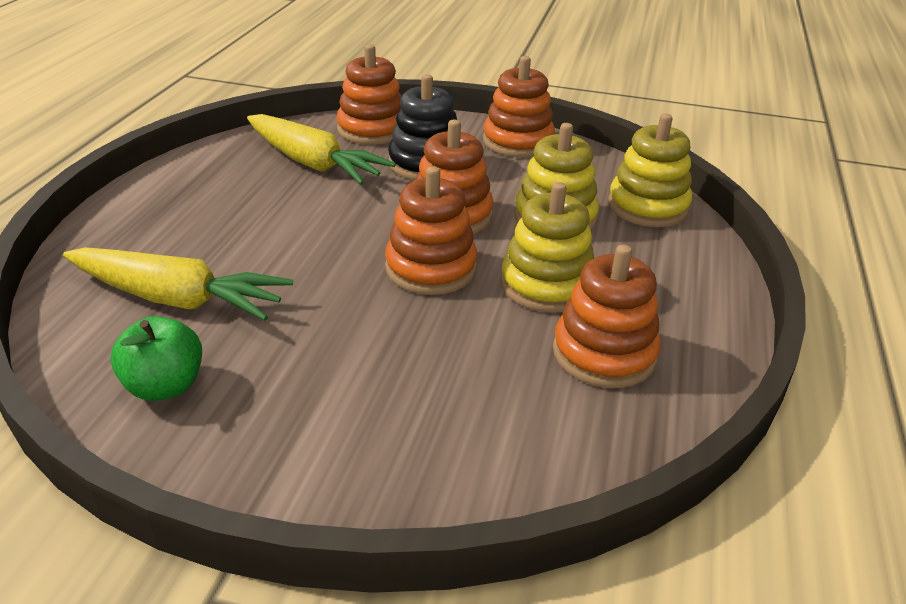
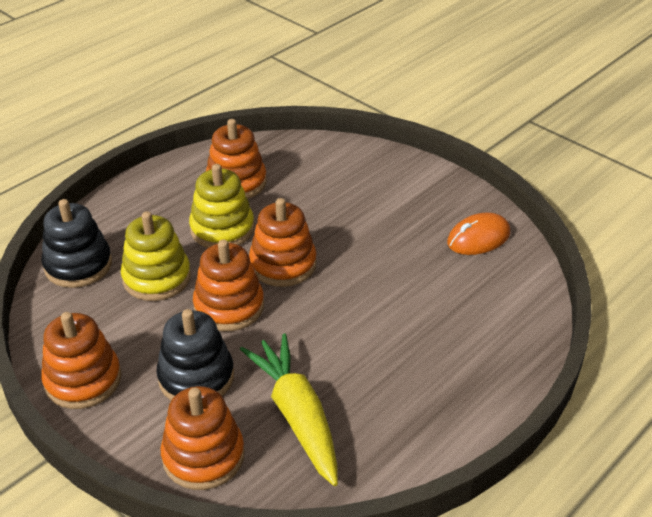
camera: 150 degrees left, 5 degrees up
(164, 386) = (478, 238): green apple -> orange mouse
(177, 299) = (460, 294): yellow carrot -> none
(648, 207) = (78, 265): yellow stacking toy -> black stacking toy

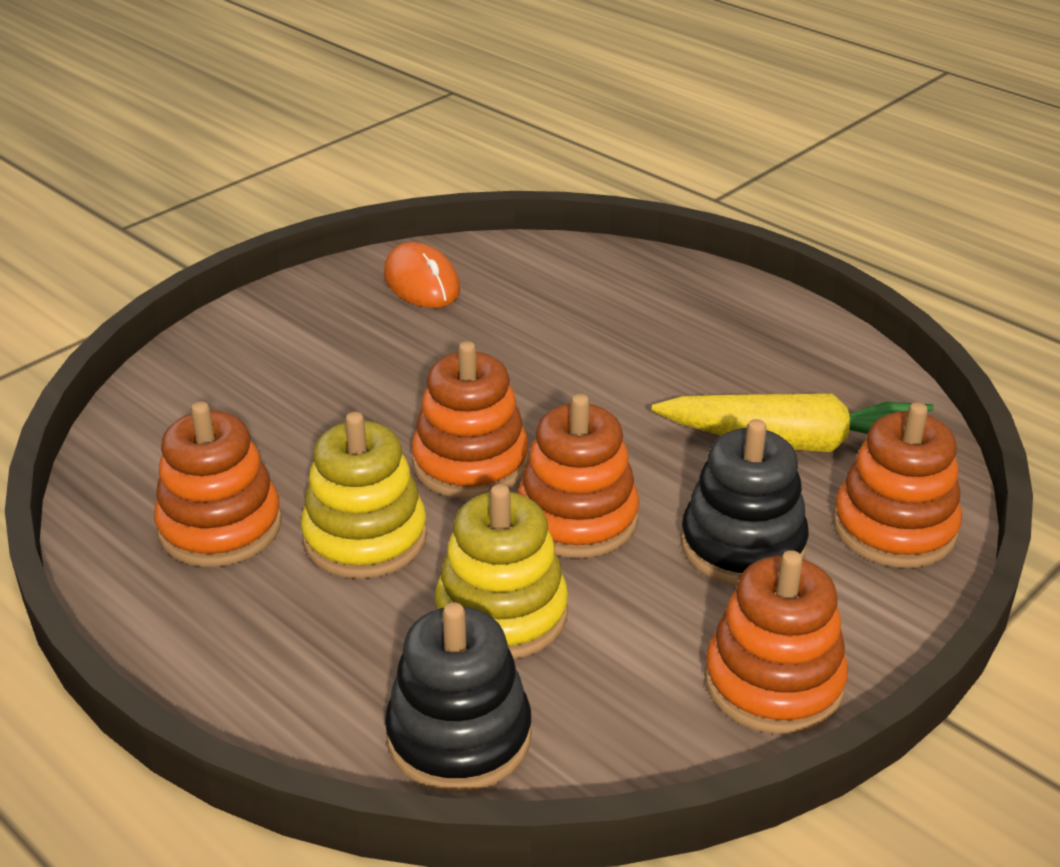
camera: 90 degrees left, 5 degrees down
(297, 415) = (797, 443): yellow carrot -> yellow carrot turned 150 degrees counterclockwise

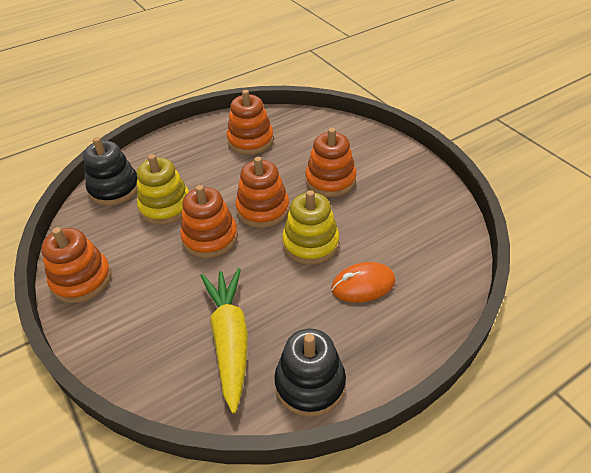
camera: 105 degrees right, 10 degrees up
(365, 538) = (227, 175): yellow stacking toy -> yellow stacking toy (310, 243)
(421, 283) = (426, 210): orange mouse -> orange mouse (363, 285)
(742, 545) = (164, 292): black stacking toy -> black stacking toy (310, 384)
(797, 443) = (230, 339): yellow carrot -> yellow carrot turned 150 degrees clockwise
(894, 528) = (145, 361): orange stacking toy -> orange stacking toy (330, 180)

